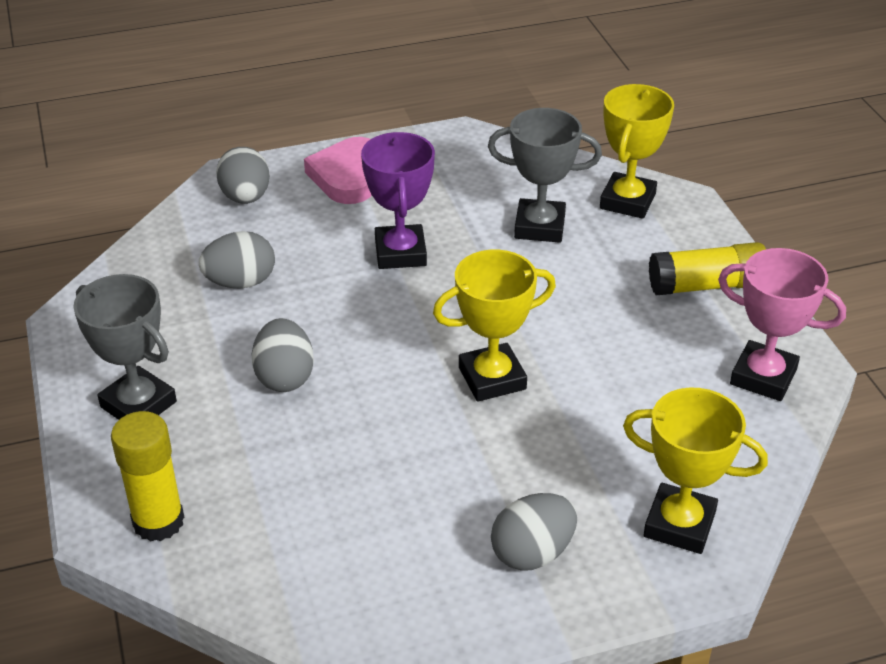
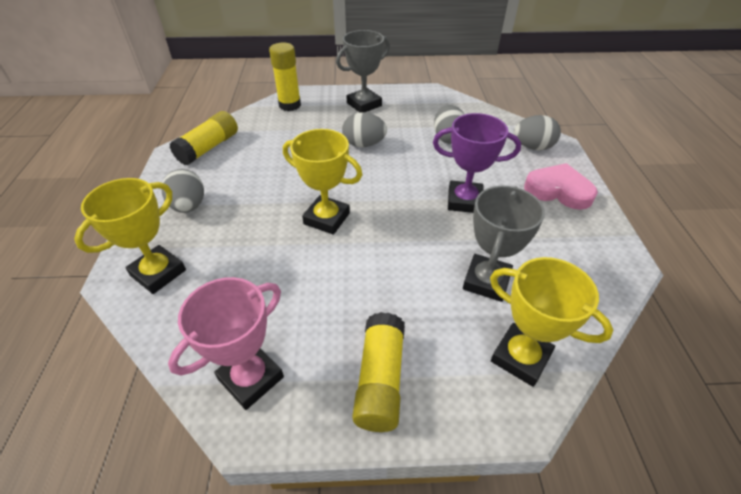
camera: 105 degrees right, 5 degrees up
(356, 599) = (209, 148): none -> yellow glue stick
(492, 378) = (327, 218): yellow trophy -> yellow trophy turned 60 degrees counterclockwise

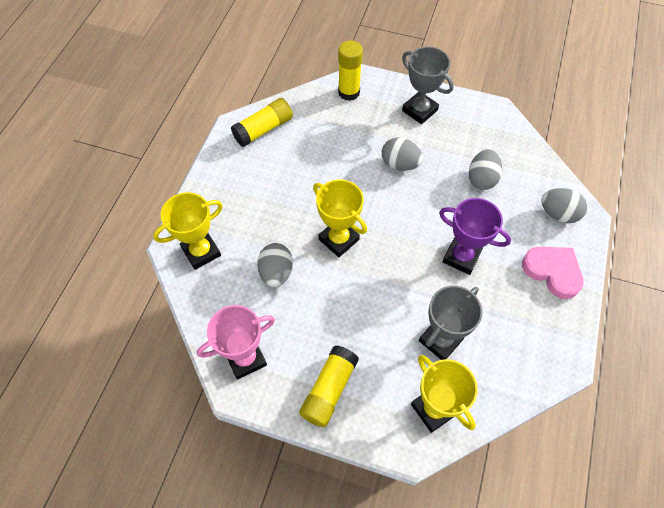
camera: 20 degrees right, 15 degrees up
(189, 206) = (234, 192): grey egg -> grey egg (276, 272)
(364, 104) = (419, 110): grey trophy -> grey trophy turned 60 degrees clockwise

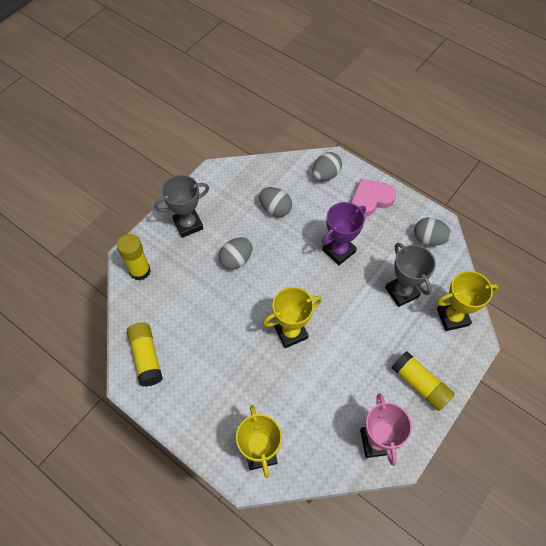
camera: 70 degrees left, 0 degrees up
(276, 272) = (304, 392): grey egg -> grey egg (428, 239)

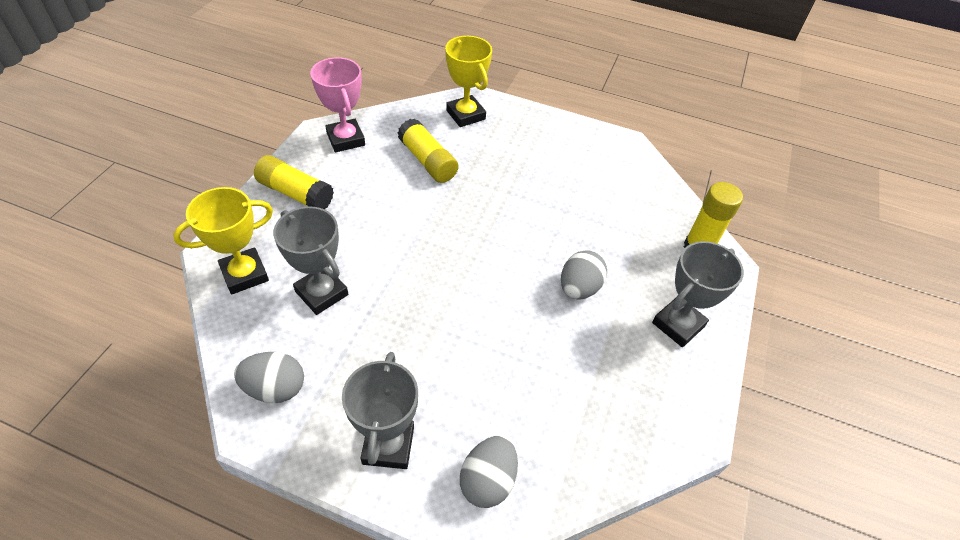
camera: 160 degrees right, 10 degrees down
(146, 357) = (625, 165): yellow glue stick -> yellow glue stick (428, 161)
(275, 209) = (555, 383): grey egg -> none
(291, 332) = (469, 216): yellow trophy -> none
(339, 251) = (429, 334): purple trophy -> none
(371, 199) = (388, 445): pink heart -> grey trophy

